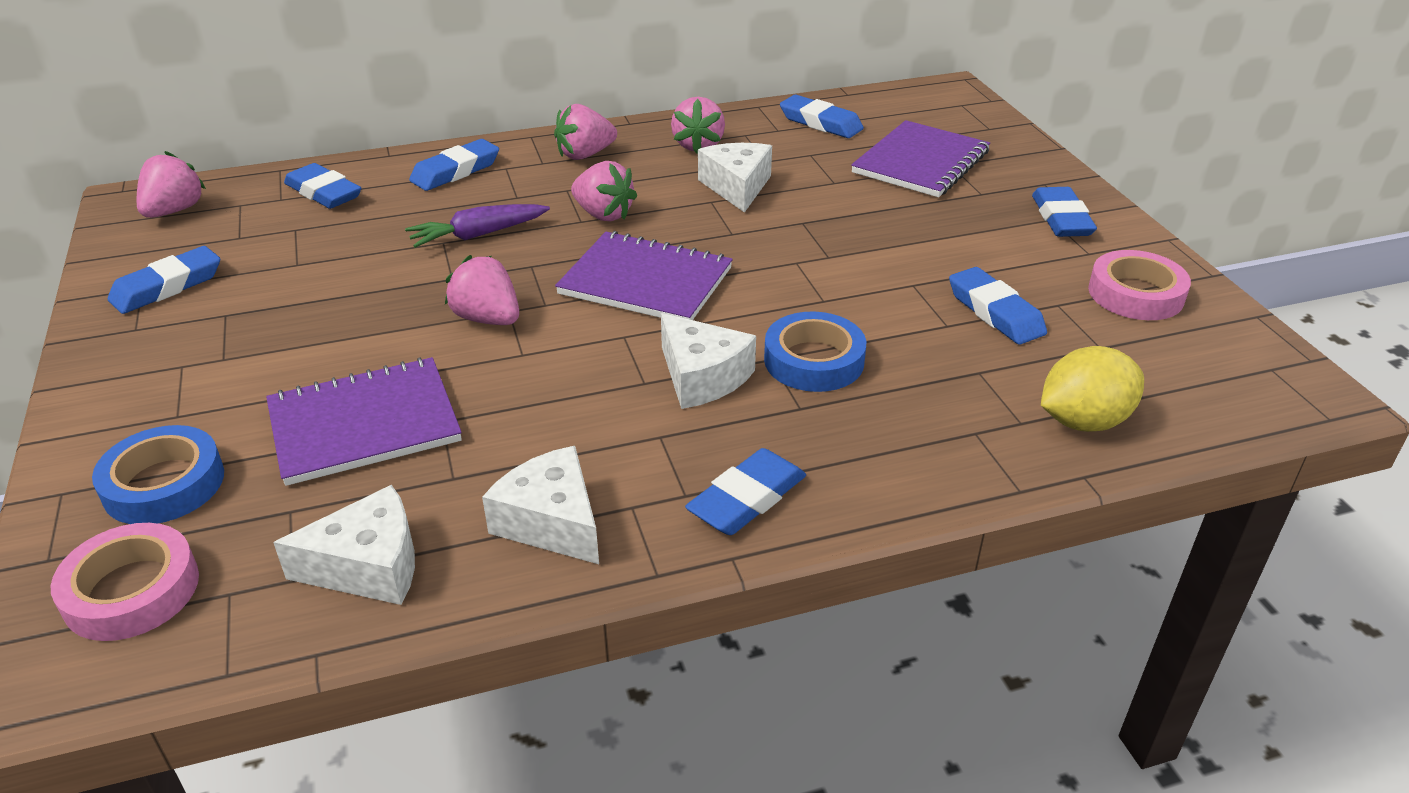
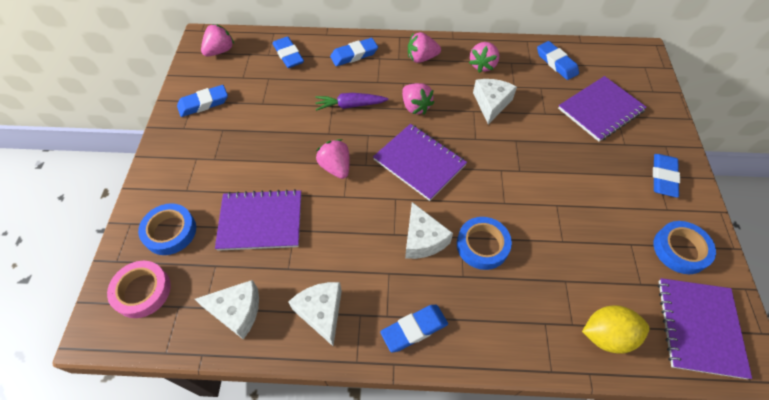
camera: 20 degrees right, 20 degrees up
(995, 312) = (593, 240): blue eraser -> none
(1135, 294) = (680, 250): pink tape -> blue tape
(1218, 376) = (699, 327): none -> purple notebook

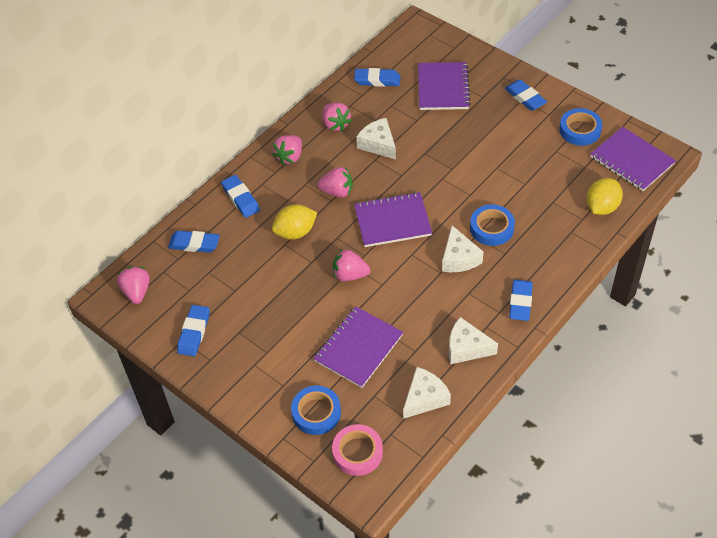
camera: 50 degrees left, 5 degrees down
(350, 105) = (295, 232): purple carrot -> yellow lemon
(354, 55) = (241, 198): blue eraser -> blue eraser turned 45 degrees counterclockwise
(423, 239) = (459, 258): white cheese -> white cheese turned 60 degrees clockwise

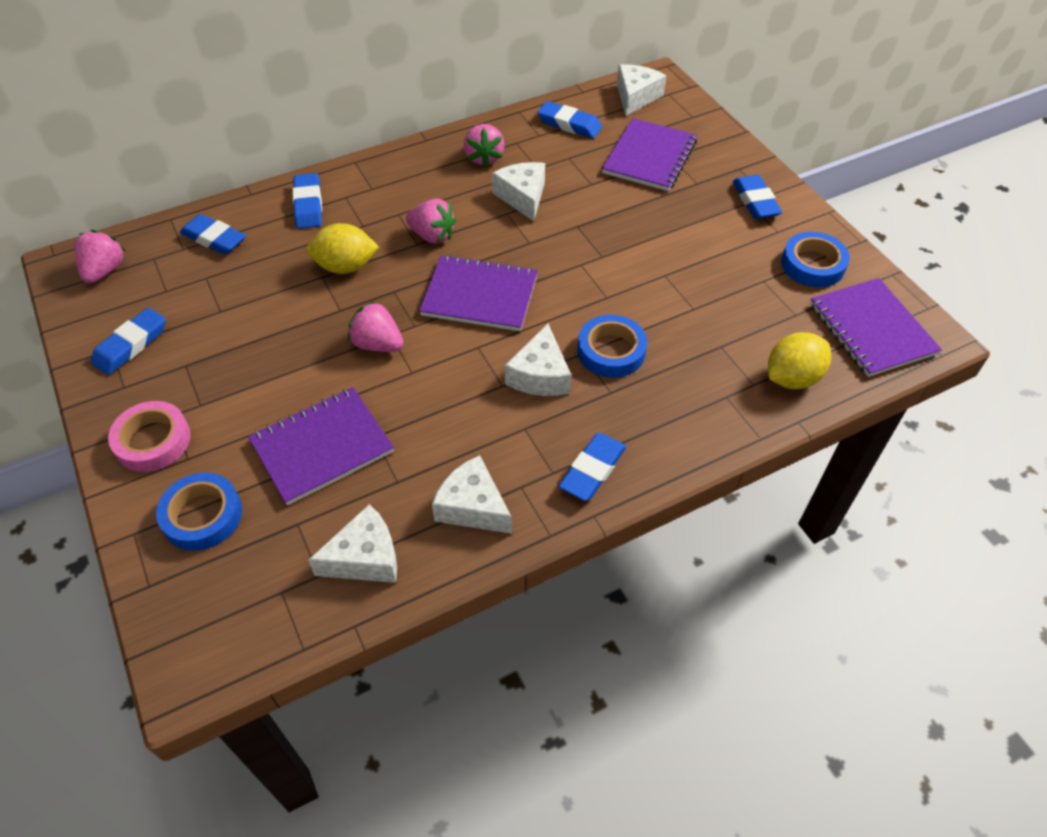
camera: 20 degrees right, 0 degrees up
(289, 157) = (402, 177): pink strawberry -> none
(357, 452) = (216, 600): pink tape -> pink tape (153, 441)
(409, 44) = (636, 97): none -> white cheese

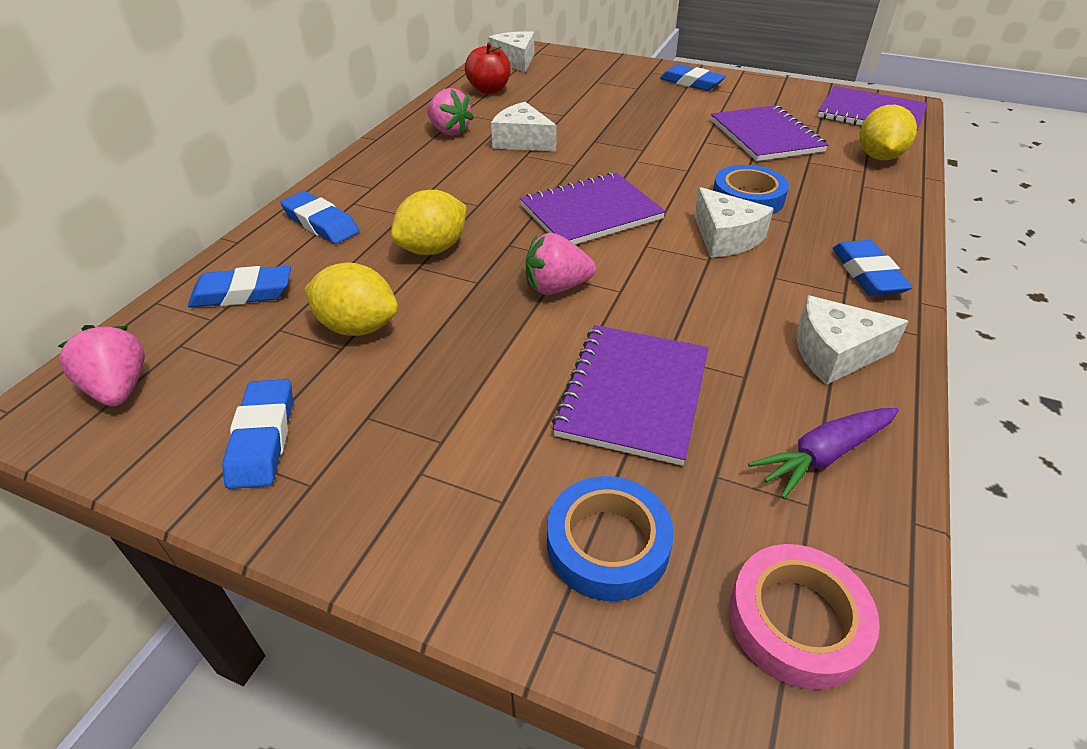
camera: 40 degrees left, 10 degrees down
(153, 441) = (432, 513): pink tape -> pink tape (796, 621)
(242, 302) = (357, 327): none -> yellow lemon
(365, 557) = (823, 456): white cheese -> purple carrot
(432, 236) = (484, 194): pink strawberry -> none
(569, 124) = (489, 90): blue eraser -> red apple
(649, 157) = (581, 86): purple notebook -> purple notebook (765, 136)
(812, 265) = (782, 99): blue tape -> none

